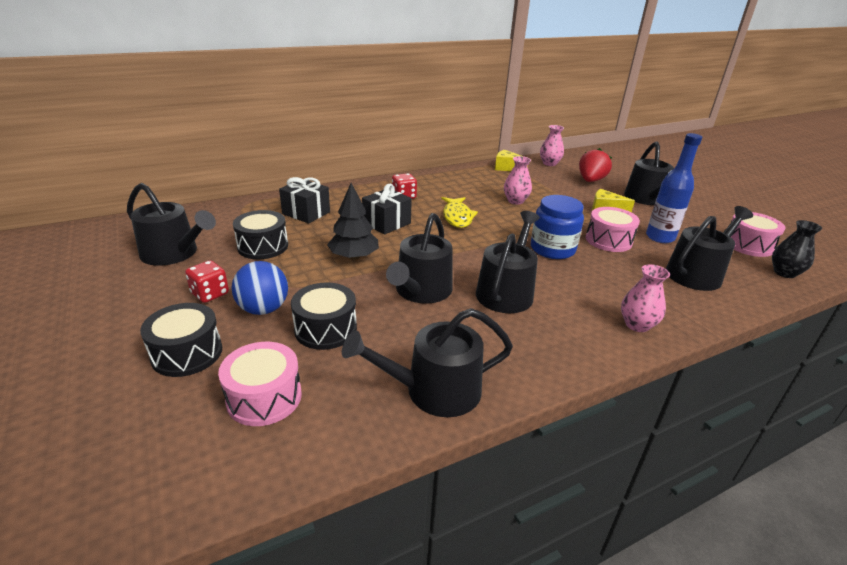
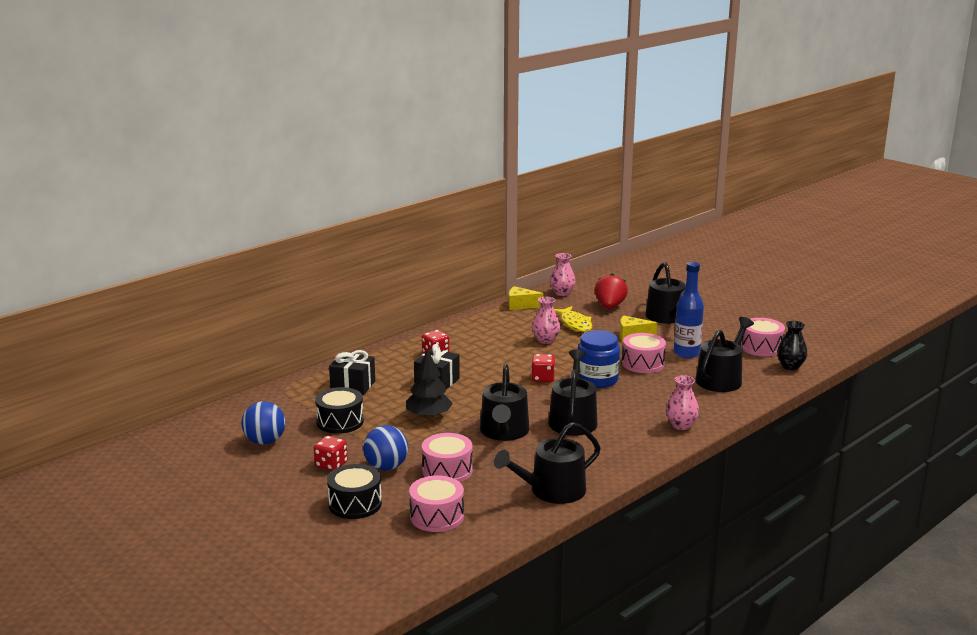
camera: 15 degrees left, 10 degrees down
(174, 253) = (265, 441): black watering can -> blue ball
(325, 329) = (447, 470): black drum -> pink drum
(457, 217) = (499, 365): yellow fish -> yellow fish (575, 324)
(495, 237) = (543, 378): none -> red dice

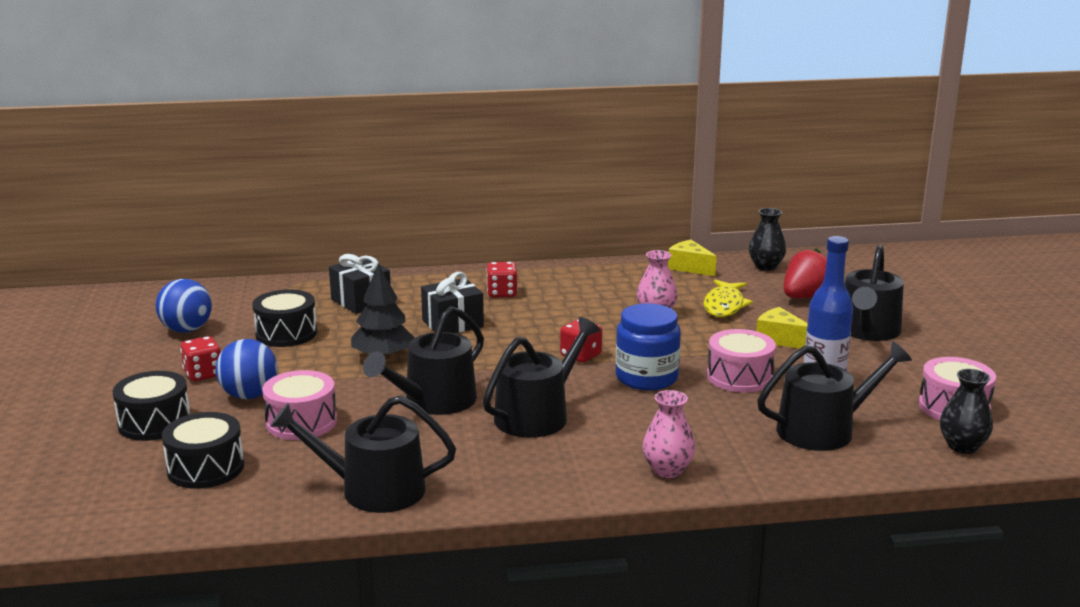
camera: 35 degrees right, 0 degrees up
(437, 516) = (205, 468): pink drum -> black drum
(562, 293) = (765, 266): pink vase -> black vase

